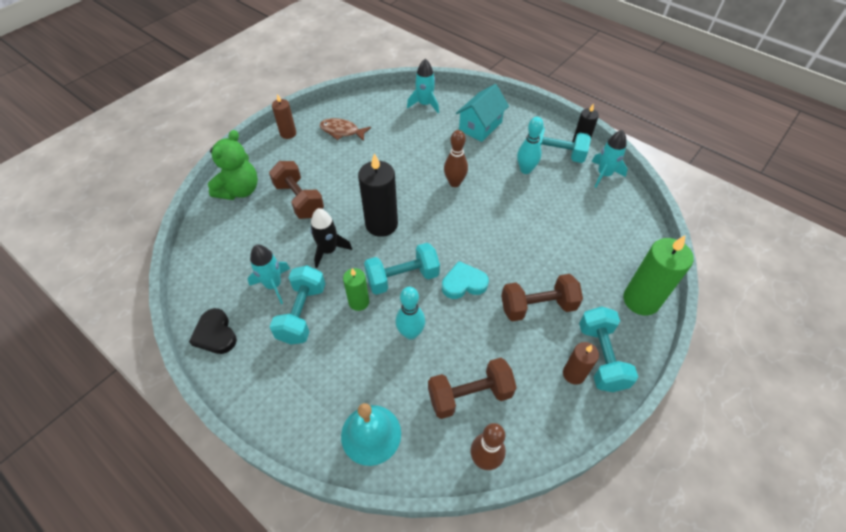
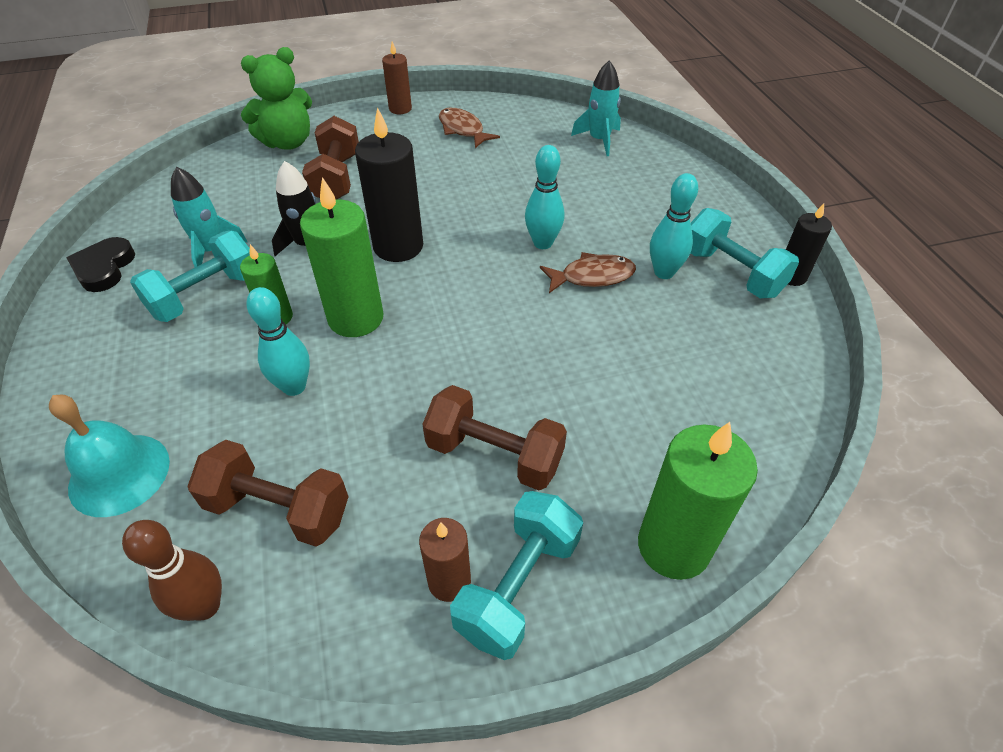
camera: 35 degrees right, 5 degrees down
(402, 278) = (356, 318): turquoise dumbbell -> green candle
(454, 183) = (542, 243): brown bowling pin -> turquoise bowling pin
(463, 283) = (424, 366): turquoise heart -> none
(480, 126) = (651, 193): turquoise house -> none
(495, 189) = (592, 276): none -> brown fish
(604, 174) = (790, 335): turquoise rocket -> none

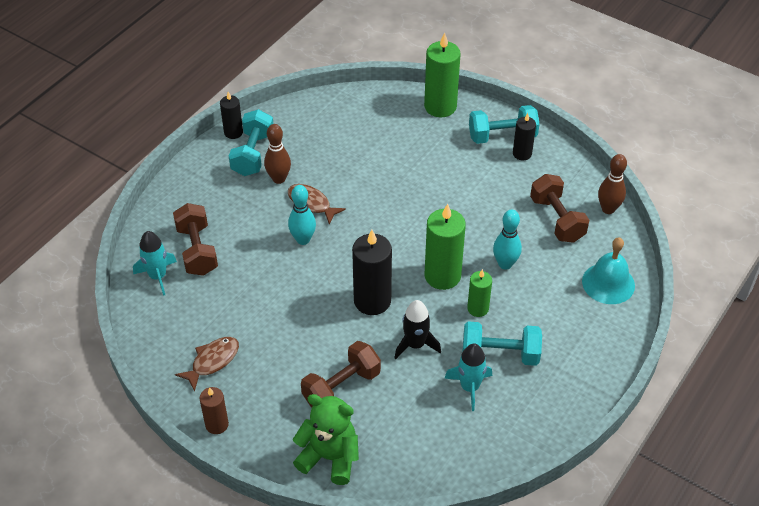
camera: 130 degrees left, 0 degrees up
(104, 268) = (539, 427): black heart -> none
(449, 581) = (522, 154): brown candle -> black candle
(463, 130) = (212, 361): brown fish -> brown fish turned 150 degrees counterclockwise
(494, 454) = (459, 174): brown dumbbell -> brown dumbbell (197, 250)
(664, 272) = (279, 179): turquoise bowling pin -> brown bowling pin

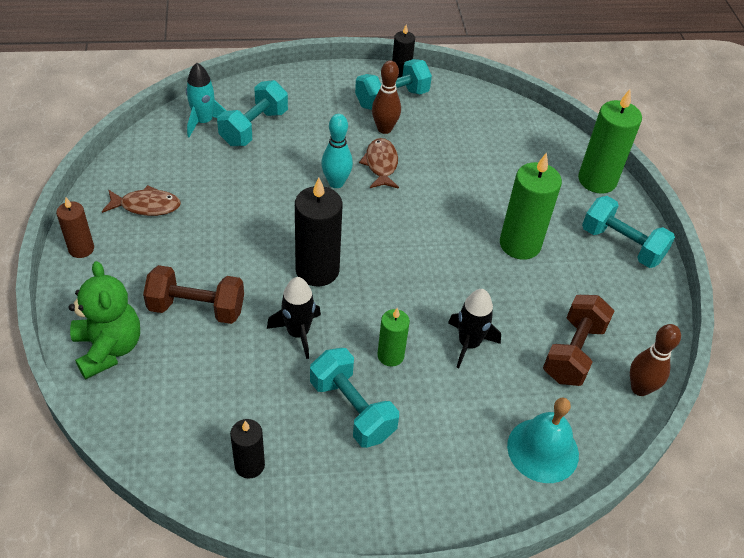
camera: 45 degrees right, 0 degrees up
(197, 250) = (254, 128): brown dumbbell -> turquoise dumbbell
(442, 276) = (401, 303): green candle -> green candle (520, 244)
(469, 387) = (287, 408): turquoise rocket -> none
(505, 264) = (468, 344): turquoise bowling pin -> black rocket
(522, 154) = (620, 273): black candle -> black candle (249, 465)

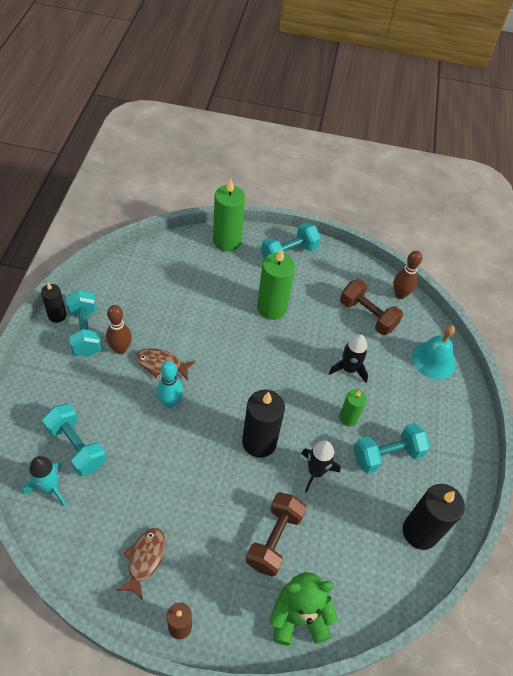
camera: 75 degrees left, 5 degrees up
(249, 465) = (420, 532): black candle -> black candle, size x1.75

